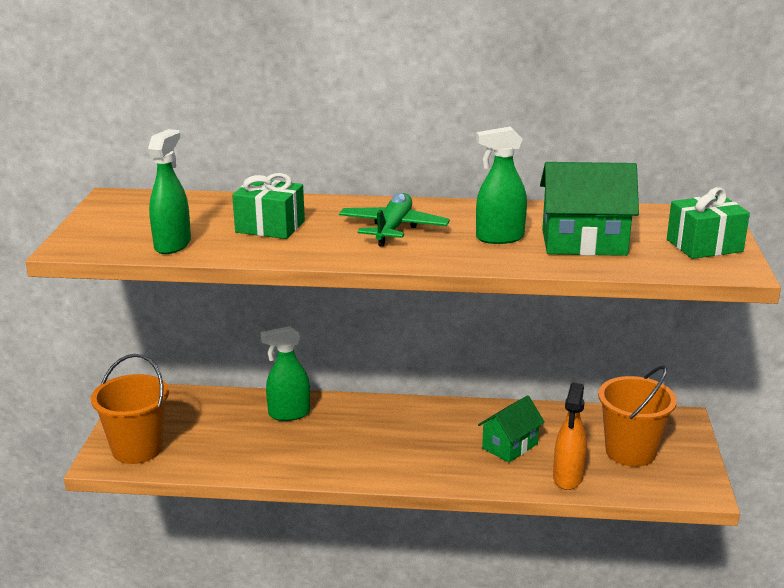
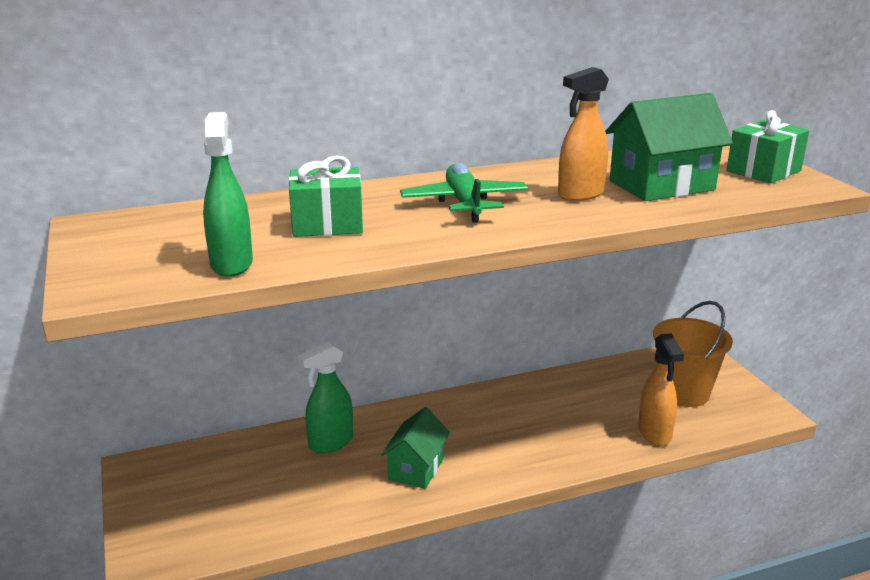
camera: 25 degrees left, 0 degrees up
(137, 449) = (180, 534): orange bucket -> none
(499, 238) = (580, 194): green spray bottle -> orange spray bottle
(510, 446) = (577, 416): green house -> green house (416, 468)

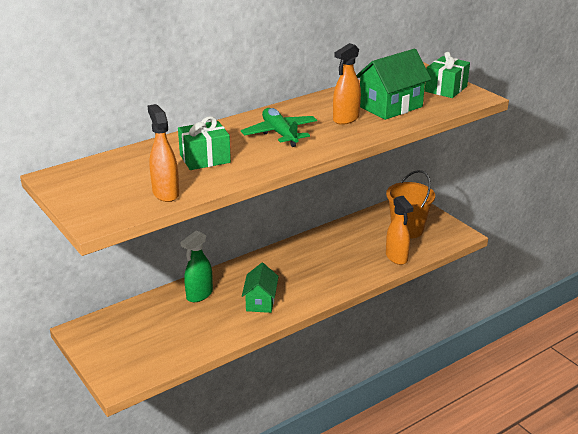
camera: 15 degrees left, 5 degrees up
(231, 264) = (165, 193): green spray bottle -> orange spray bottle

